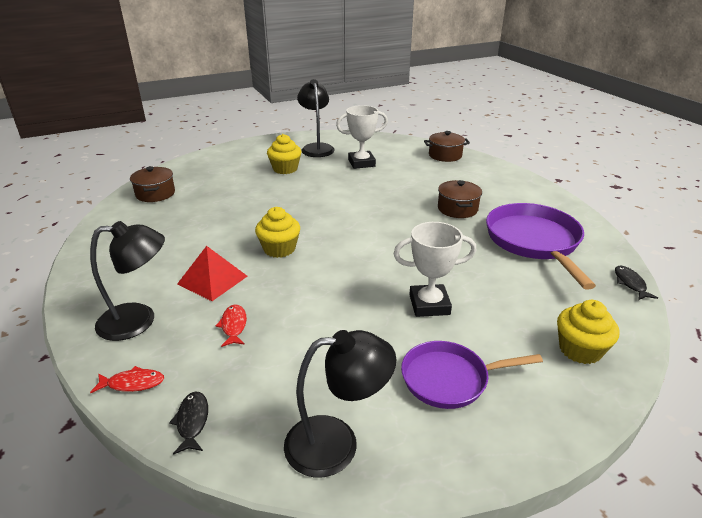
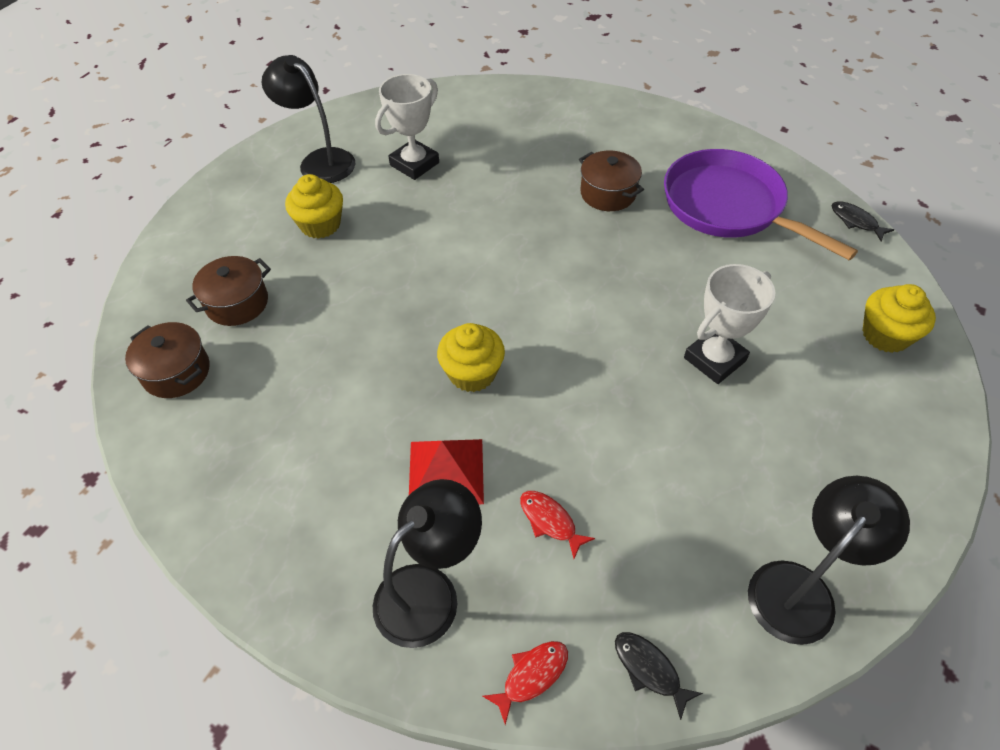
camera: 35 degrees left, 20 degrees up
(445, 155) = (506, 101): brown pot -> brown pot (237, 303)
(449, 379) = (818, 444): purple pan -> none

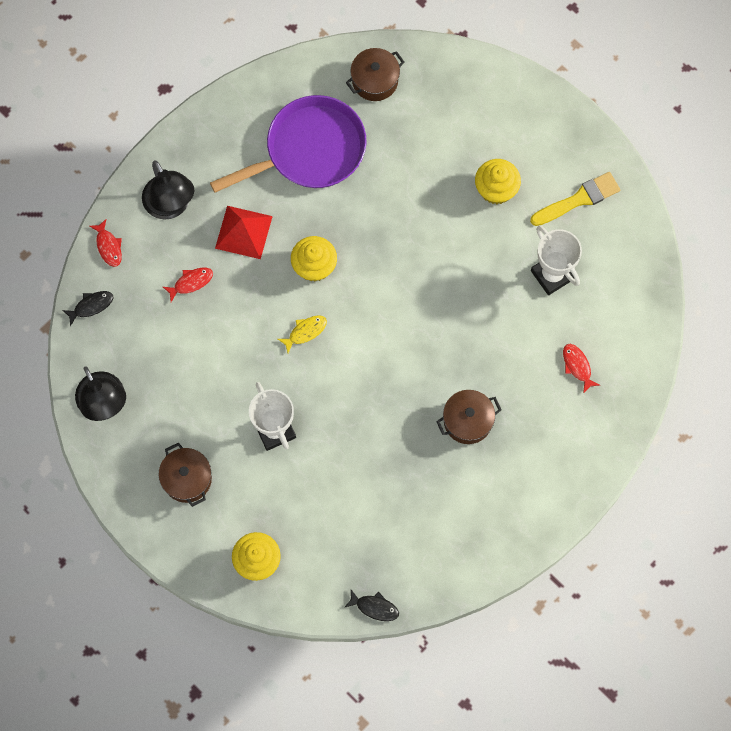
camera: 105 degrees right, 20 degrees up
(237, 303) = (428, 122): brown pot -> brown pot (187, 479)
(320, 161) = (578, 199): black lamp -> yellow brush
(509, 130) = (577, 366): none -> red fish
(568, 360) = (305, 332): none -> yellow fish
(728, 207) = (422, 512): purple pan -> purple pan (310, 150)
(856, 221) = (374, 607): black fish -> black fish turned 45 degrees clockwise

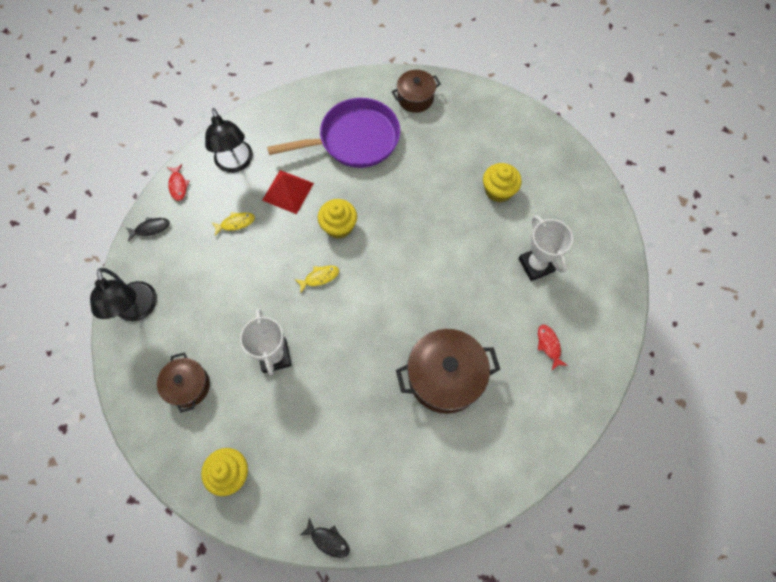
camera: 10 degrees right, 5 degrees down
(191, 282) = (236, 223): red fish -> yellow fish
(467, 421) = (445, 377): brown pot -> brown pot, size x1.68
(578, 199) = (566, 209): yellow brush -> none

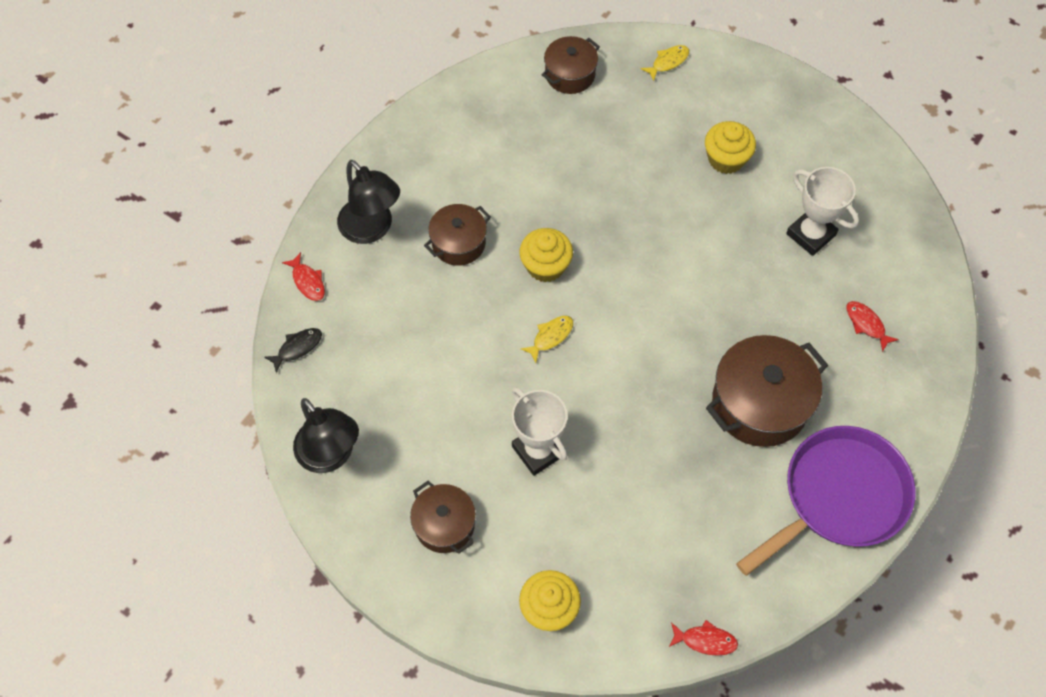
camera: 20 degrees left, 5 degrees down
(236, 223) = (409, 305): yellow fish -> yellow fish (668, 62)
(288, 191) = (458, 243): red pyramid -> brown pot
(328, 540) = (705, 640): black fish -> red fish
(354, 139) = (515, 150): purple pan -> purple pan (839, 497)

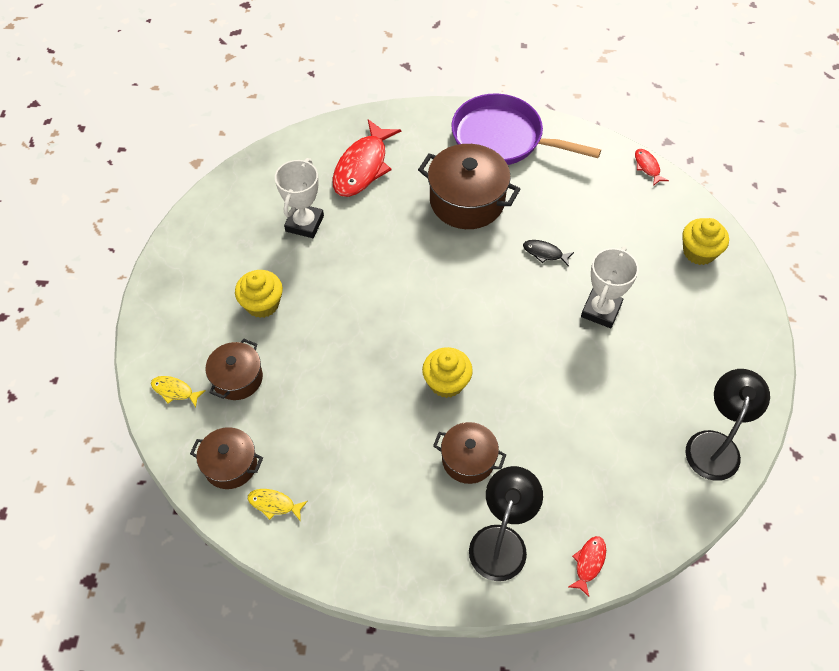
camera: 120 degrees left, 5 degrees down
(297, 348) = (652, 529): black fish -> black fish (545, 253)
(444, 524) = (699, 339): brown pot -> brown pot (237, 378)
(550, 337) = (506, 347): yellow fish -> yellow fish (274, 504)
(866, 324) = (362, 167): red fish -> red fish, size x2.18

